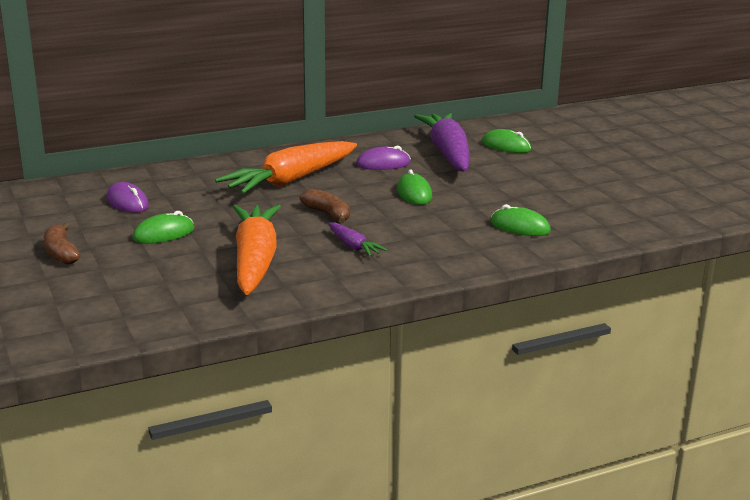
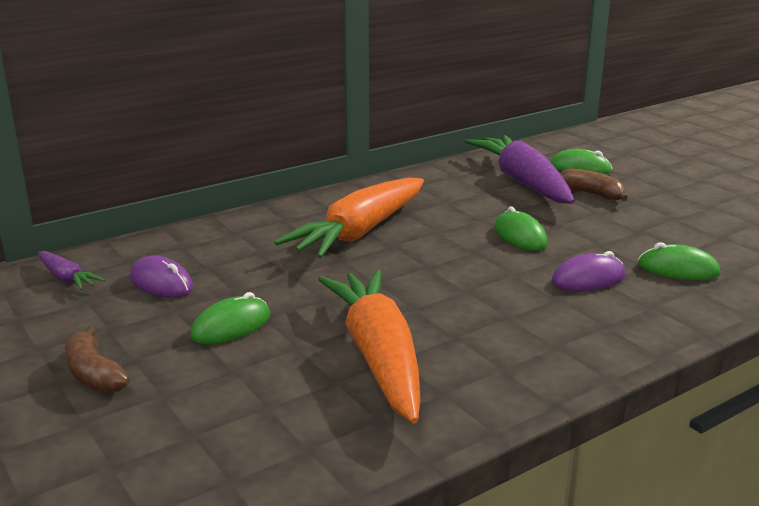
camera: 10 degrees left, 0 degrees up
(328, 214) = (433, 274): brown banana -> brown banana (592, 194)
(353, 246) = (495, 318): purple carrot -> purple carrot (66, 278)
(383, 164) = (457, 201): purple mouse -> purple mouse (588, 279)

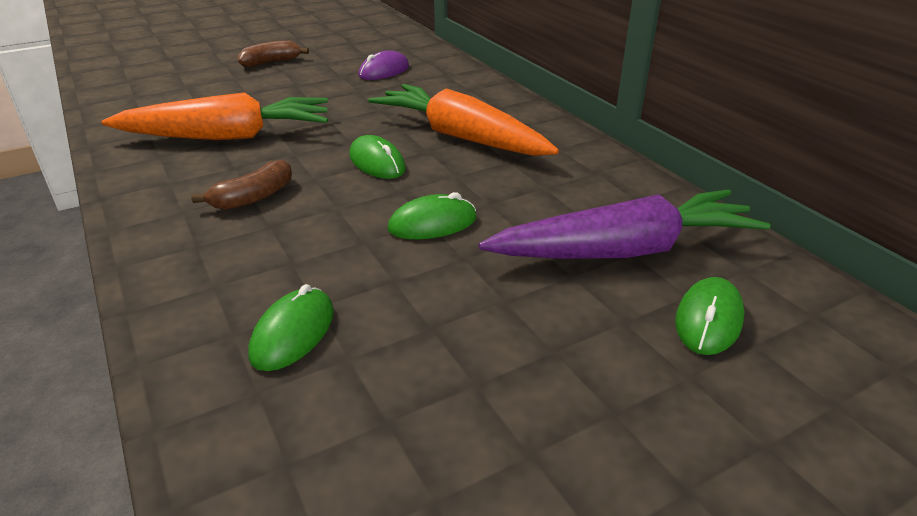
camera: 95 degrees right, 10 degrees up
(66, 278) = (402, 48): purple carrot -> none
(231, 326) = (306, 92): green mouse -> green mouse (377, 162)
(588, 279) = (302, 253): purple mouse -> none
(592, 194) = (582, 309): brown banana -> brown banana (253, 197)

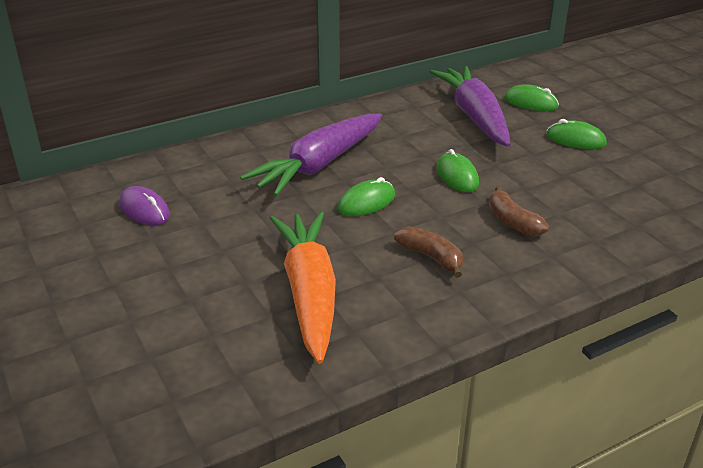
camera: 90 degrees left, 0 degrees up
(271, 62) = (80, 297): brown banana -> brown banana (512, 222)
(293, 333) = (586, 218): green mouse -> green mouse (575, 140)
(461, 137) = (319, 165): orange carrot -> purple carrot

